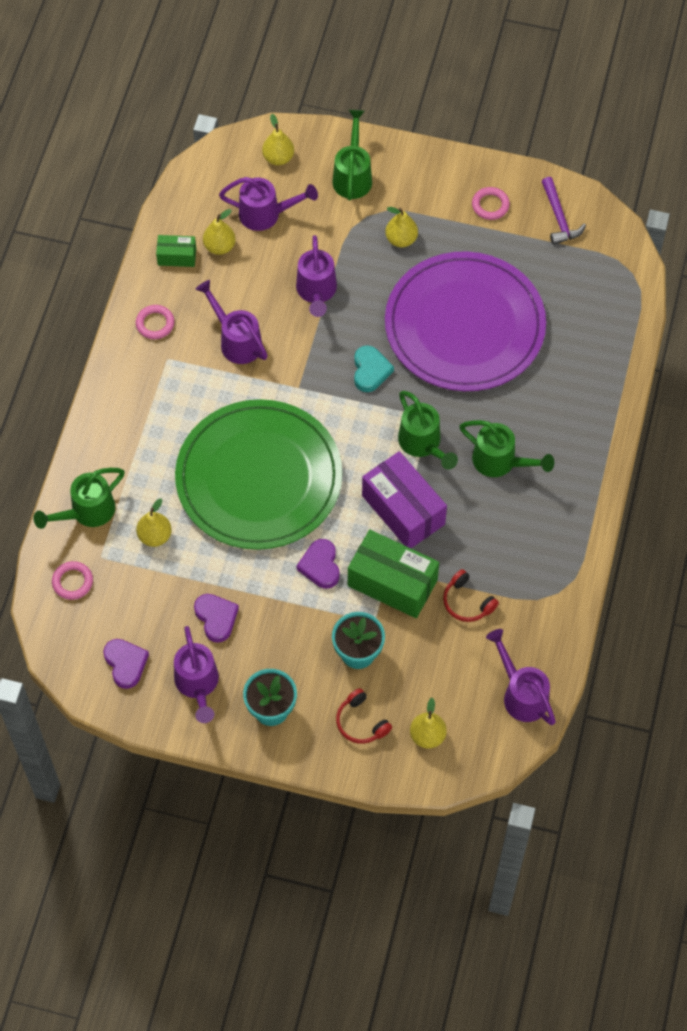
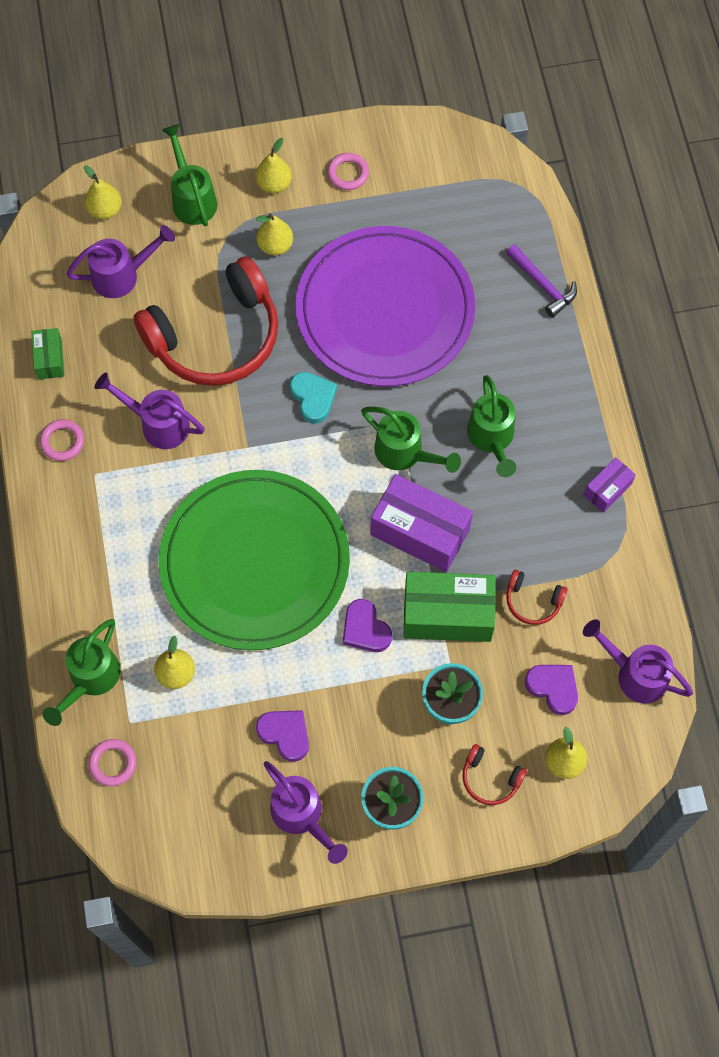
camera: 25 degrees left, 5 degrees up
(125, 664) = (214, 828): purple heart -> purple heart (553, 688)
(177, 256) = (50, 359): green box -> green box turned 75 degrees counterclockwise
(219, 246) = (90, 330): yellow pear -> yellow pear (274, 184)
(316, 292) = (216, 337): purple watering can -> red headphones
(500, 462) = (492, 438): green watering can -> green watering can turned 75 degrees clockwise
(559, 218) = (423, 159): purple hammer -> purple hammer (542, 285)
(575, 541) = (607, 489): none -> purple box

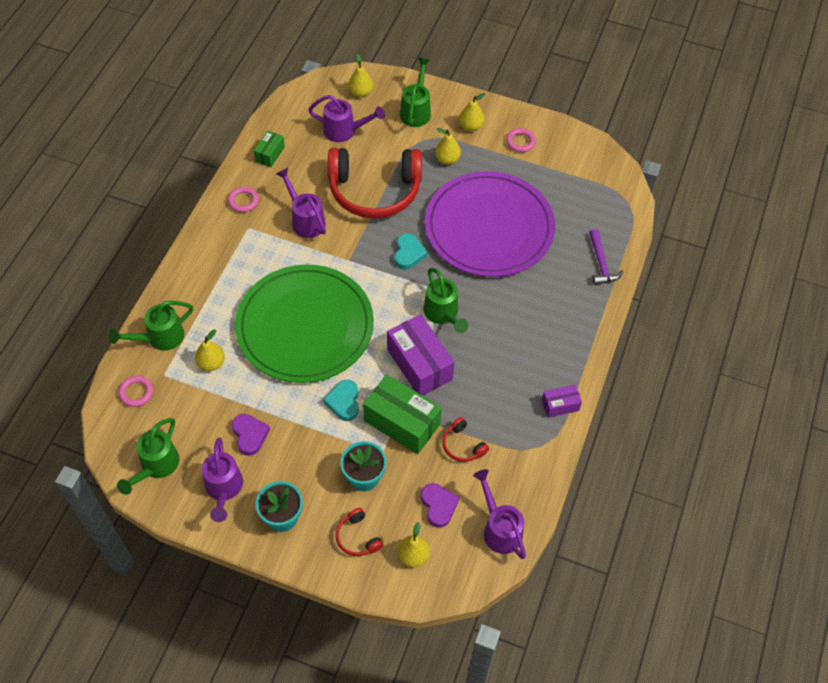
camera: 30 degrees right, 10 degrees down
(365, 629) = (344, 402): purple heart -> turquoise heart
(492, 438) = (504, 335): green watering can -> green watering can (156, 466)

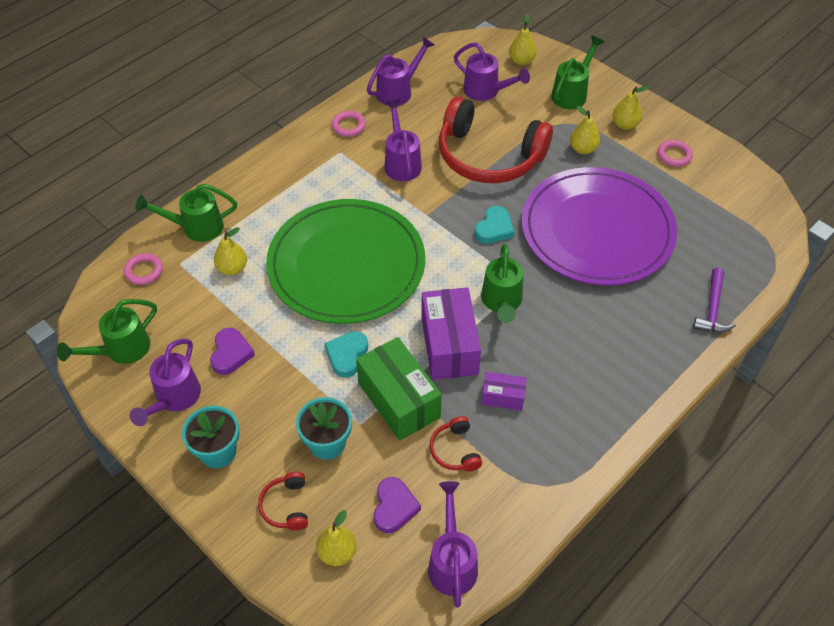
camera: 25 degrees right, 5 degrees down
(270, 154) = (398, 91): green box -> purple watering can
(560, 405) = (591, 448): purple box -> purple box (503, 397)

